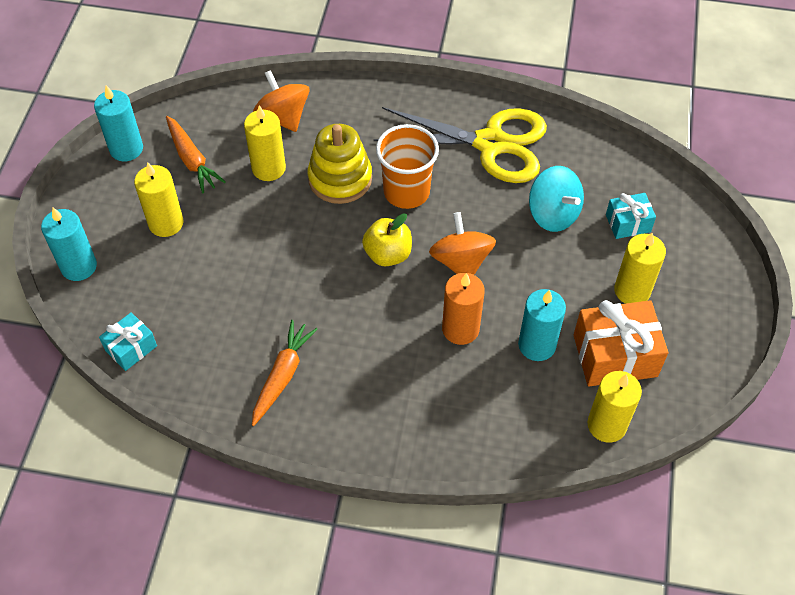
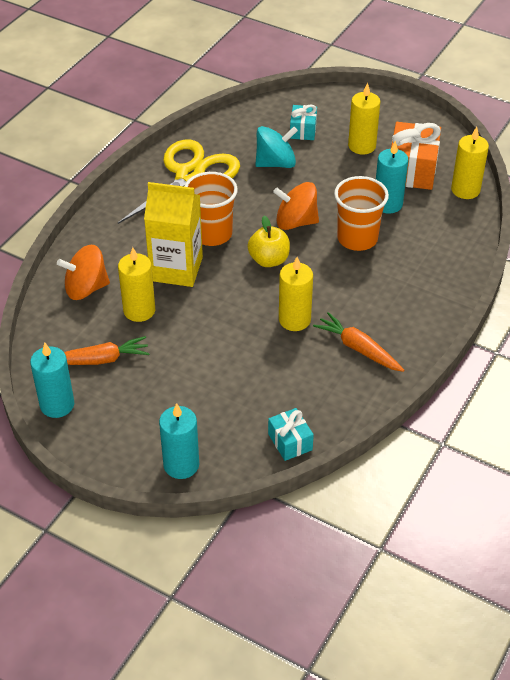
camera: 70 degrees left, 10 degrees down
(166, 223) = (163, 392): yellow candle -> yellow candle (294, 320)
(340, 179) = (176, 269): yellow stacking toy -> yellow carton
(460, 329) = (357, 238): orange candle -> orange cup

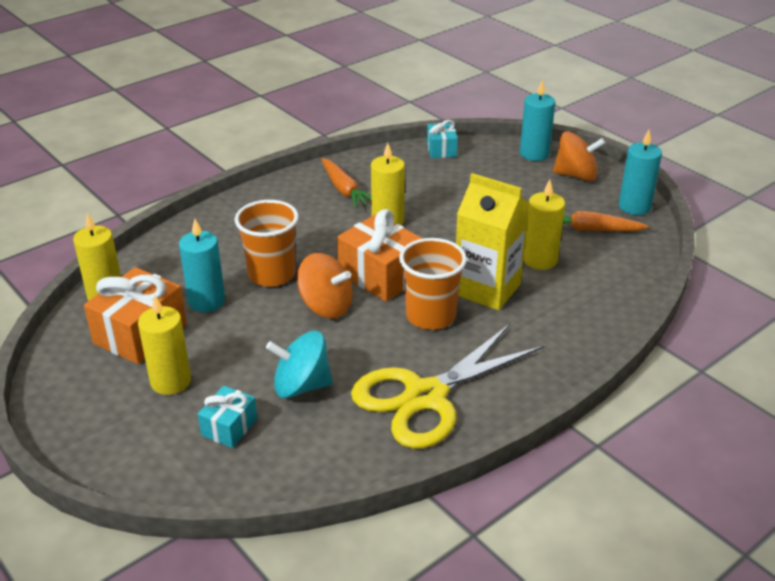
camera: 160 degrees left, 10 degrees down
(86, 288) = (594, 292): orange spinning top -> orange spinning top (576, 175)
(269, 260) = (381, 275): yellow apple -> orange gift

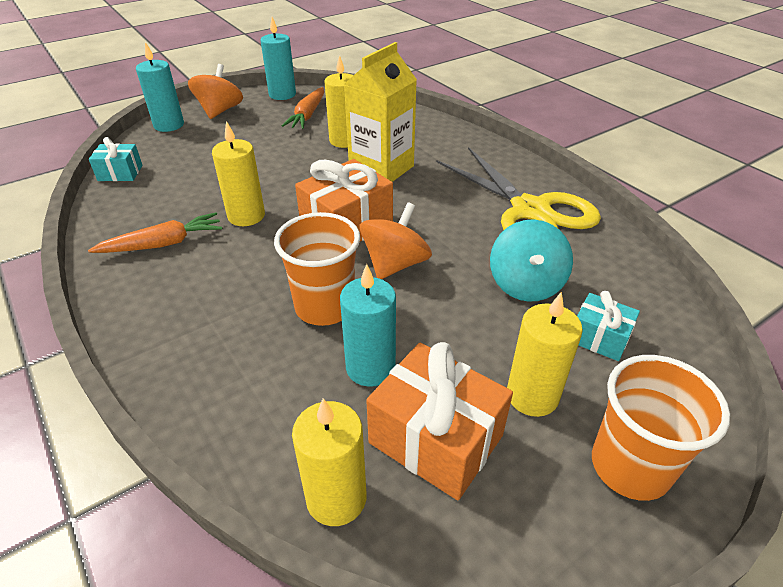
camera: 85 degrees left, 5 degrees up
(430, 316) = (418, 200): orange cup -> orange cup (630, 466)

